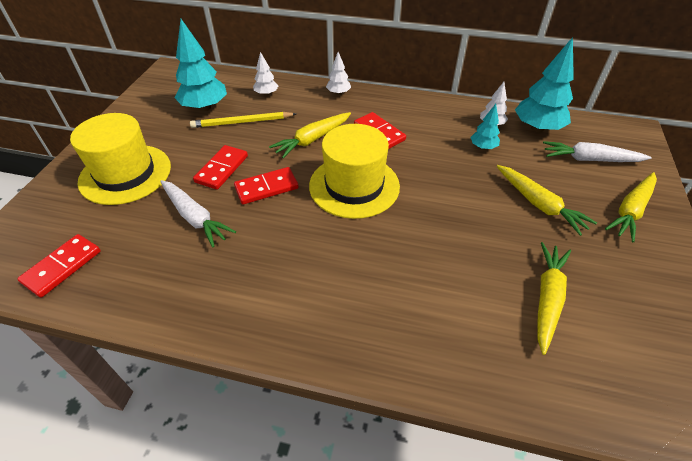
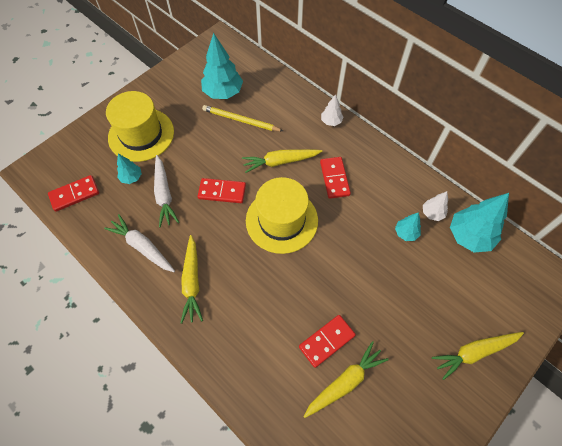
camera: 30 degrees right, 15 degrees up
(138, 218) = (131, 177): none -> turquoise tree
(222, 169) = (202, 160): red domino -> red domino (327, 341)
(266, 94) = (275, 98): white tree -> none
(539, 204) = (405, 307): yellow carrot -> yellow carrot (192, 282)
(590, 159) = (486, 289): white carrot -> white carrot (142, 247)

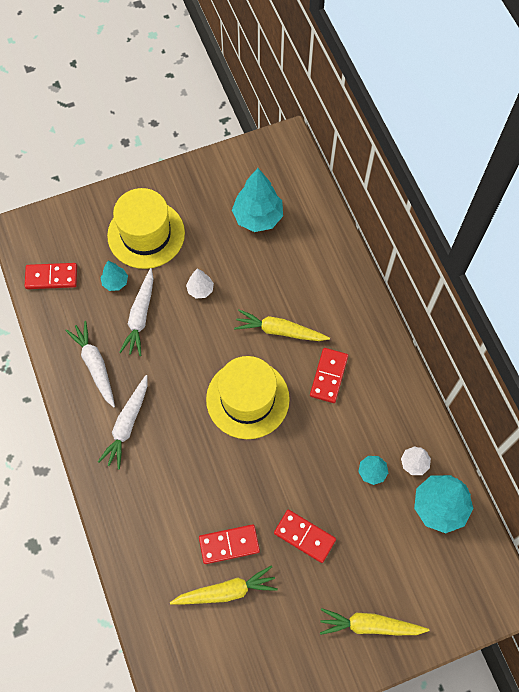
camera: 25 degrees right, 5 degrees up
(192, 282) = (127, 424): yellow carrot -> white carrot
(222, 192) = (201, 339): red domino -> red domino (304, 536)
(240, 120) = (261, 261): yellow pencil -> none
(331, 121) = (362, 305): white tree -> white tree (200, 290)

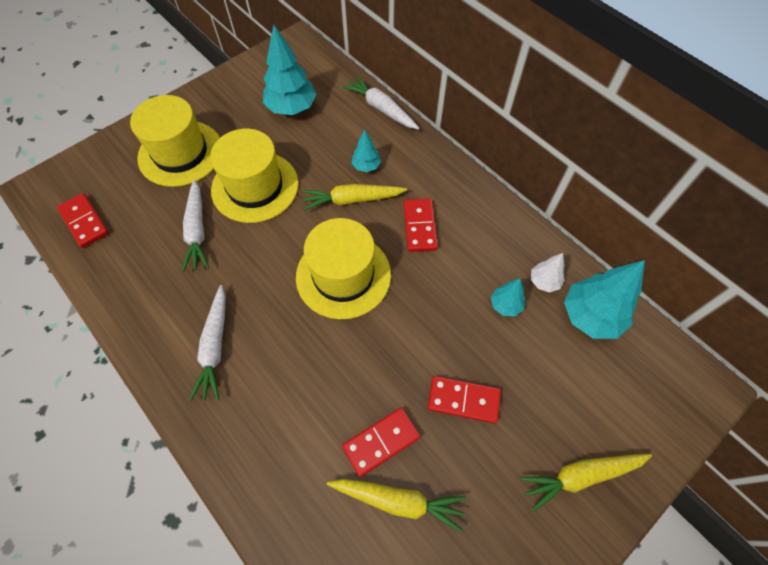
camera: 20 degrees left, 5 degrees down
(51, 277) = (84, 222): red domino -> red domino turned 75 degrees clockwise
(95, 365) = (159, 295): white carrot -> white carrot (381, 108)
(115, 282) = (159, 206): turquoise tree -> turquoise tree (366, 166)
(200, 290) = (255, 187): white tree -> yellow hat
(226, 591) = (398, 500): yellow carrot -> yellow carrot turned 45 degrees clockwise

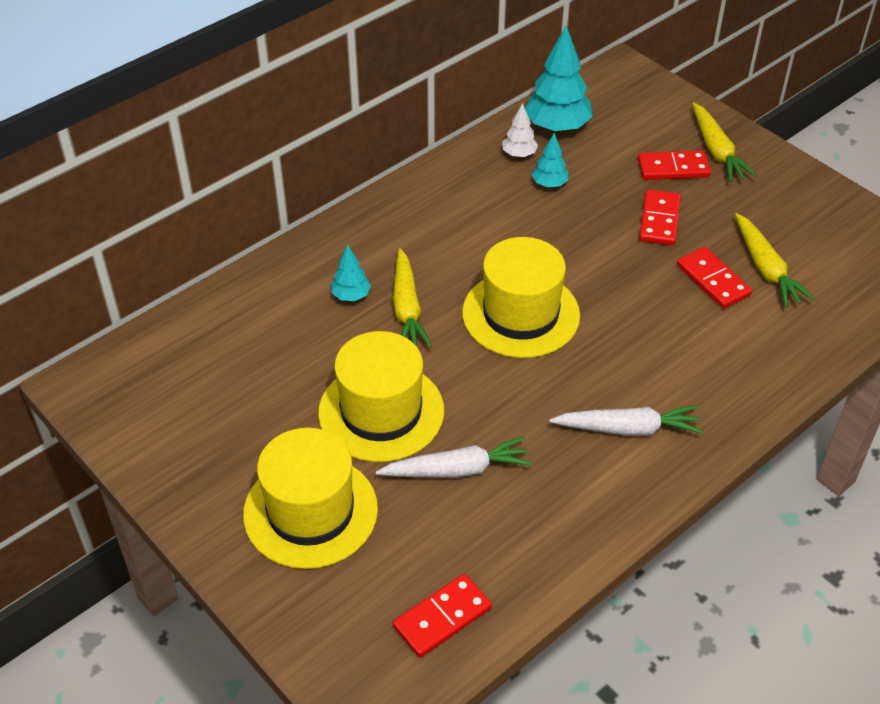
camera: 90 degrees left, 15 degrees down
(292, 108) = (231, 380): turquoise tree -> none
(381, 108) = (246, 281): white carrot -> none
(398, 500) = (766, 268): yellow carrot -> yellow carrot turned 150 degrees clockwise
(420, 226) = (448, 246): red domino -> red domino (673, 168)

